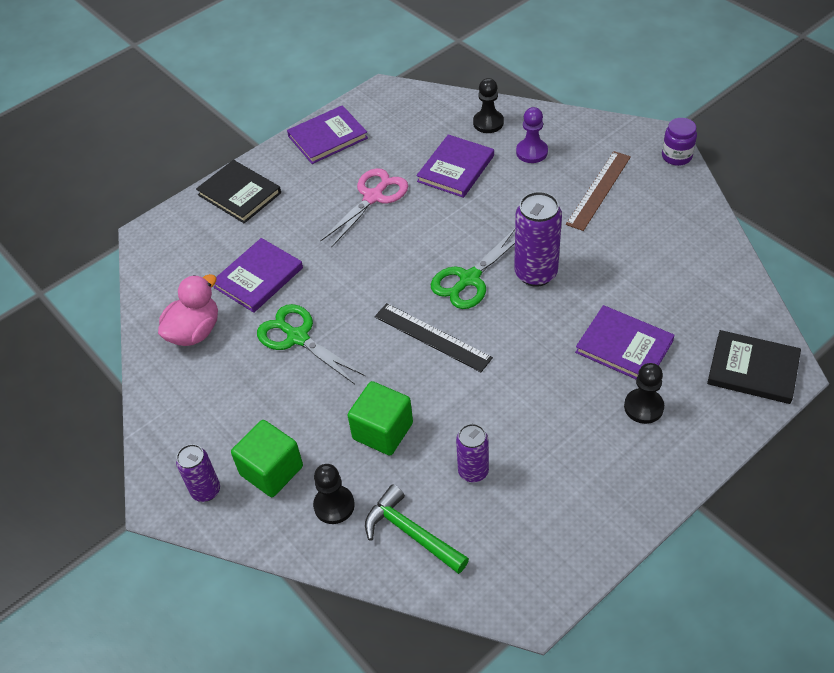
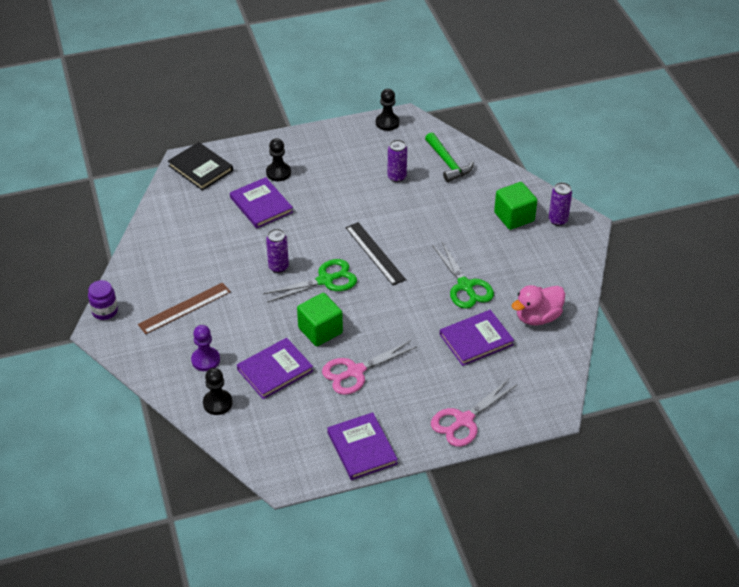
camera: 160 degrees left, 5 degrees down
(239, 194) = (464, 420): black book -> pink scissors
(327, 137) = (362, 448): purple book -> purple book turned 75 degrees clockwise
(334, 505) = (484, 188): black pawn -> black pawn (387, 123)
(383, 431) = (437, 213): green cube -> green cube (320, 330)
(535, 273) = (278, 267): purple can -> purple can, size x0.62

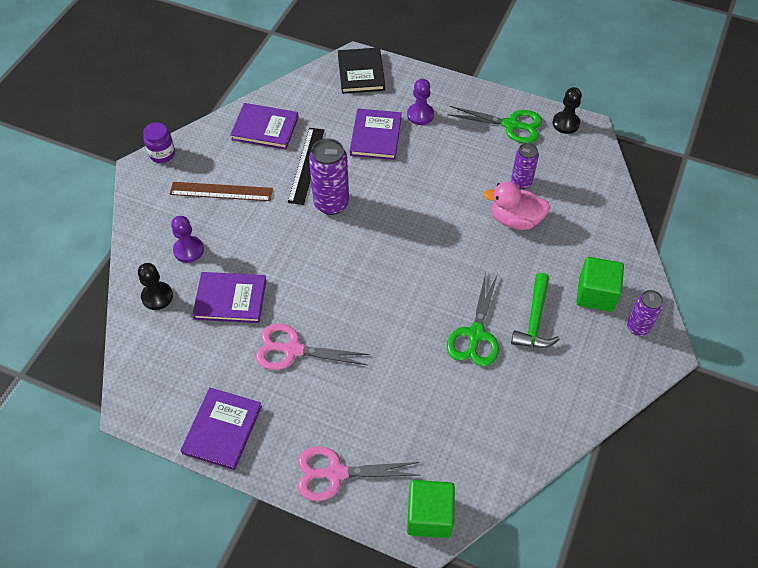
camera: 40 degrees right, 10 degrees up
(278, 173) = (420, 115): black pawn -> purple pawn
(278, 267) = (331, 203): purple can -> purple can, size x1.62
(320, 330) = (304, 288): green cube -> green cube (429, 516)
(325, 280) = (357, 243): green scissors -> green scissors (511, 125)
(375, 253) = (426, 245): black ruler -> black ruler (306, 165)
(448, 163) = (584, 198): green hammer -> green hammer (534, 320)
(476, 339) = (430, 397): purple book -> purple book (265, 128)
(537, 317) = (513, 417): pink duck -> pink duck (515, 220)

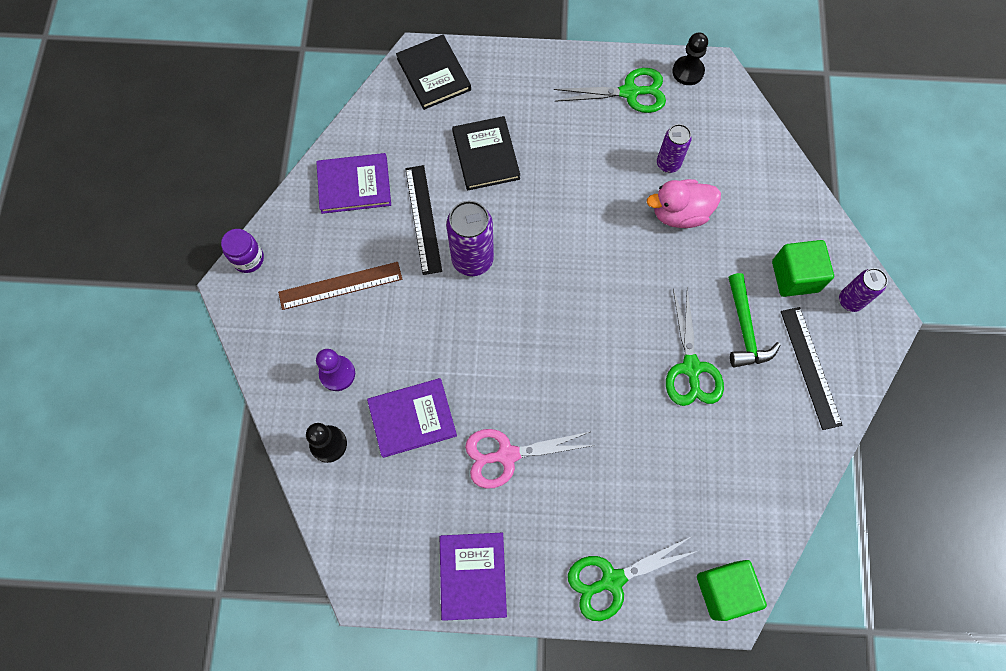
camera: 20 degrees left, 15 degrees up
(335, 473) = (612, 580): pink scissors -> green scissors
(375, 136) = (486, 155): purple book -> black book
(420, 115) = (524, 111): purple pawn -> none
(580, 366) = (810, 367): none -> black ruler

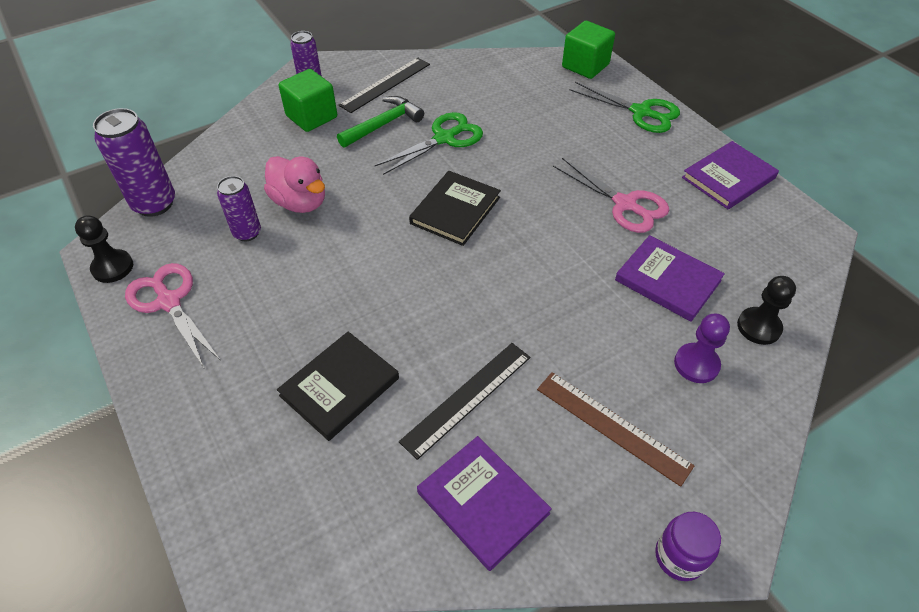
camera: 125 degrees left, 20 degrees down
(434, 74) = (250, 521): black book -> black book (455, 210)
(472, 259) = (476, 326): purple can -> purple can (154, 204)
(629, 92) = (169, 301): green scissors -> pink scissors

